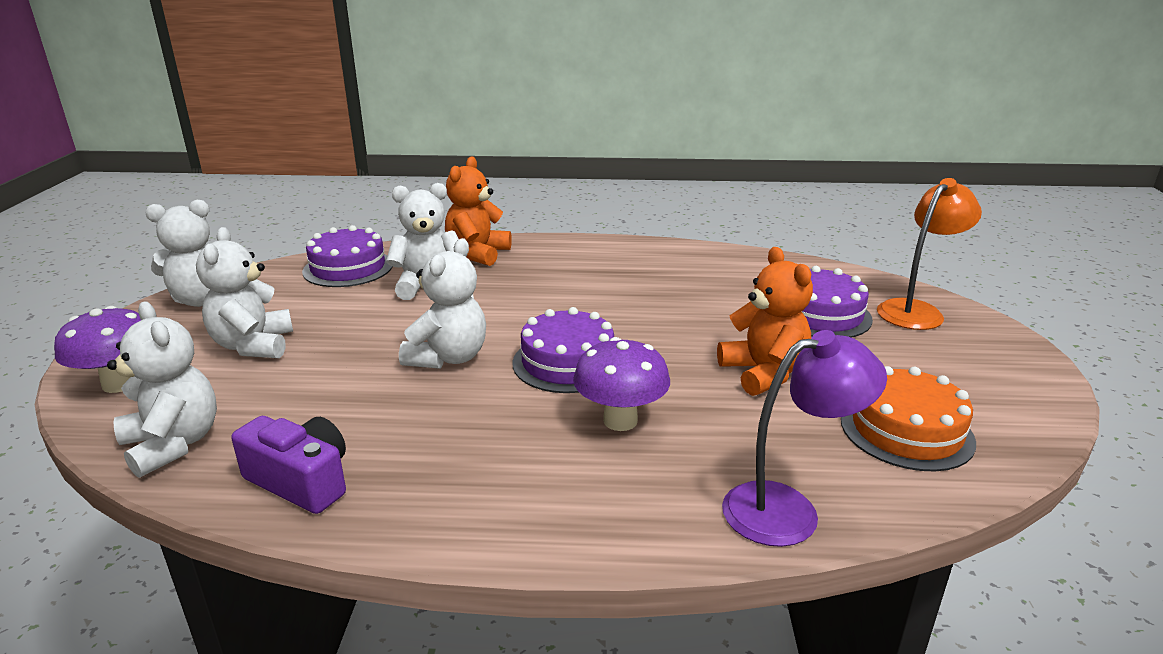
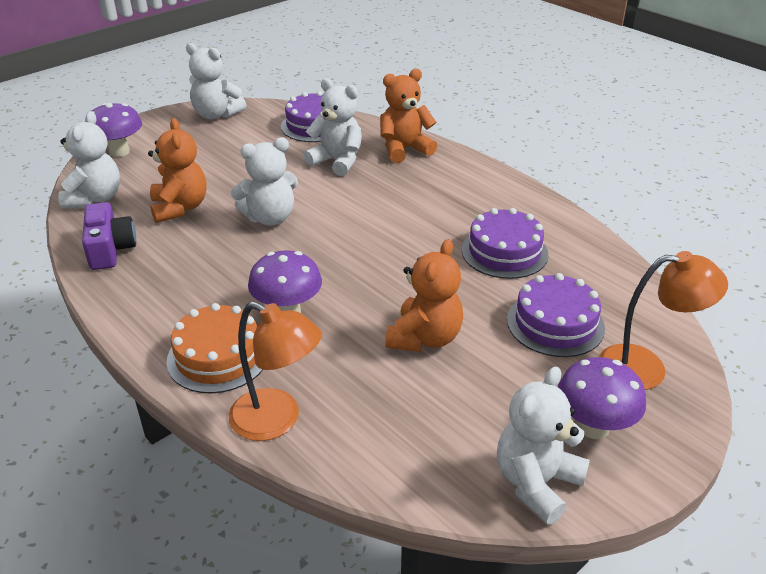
camera: 45 degrees right, 10 degrees up
(253, 345) = (197, 158): white teddy bear -> white teddy bear (536, 483)
(321, 398) = (180, 208): none -> orange teddy bear
(567, 362) = (324, 258): purple cake -> purple cake (504, 252)
(788, 509) = (277, 420): purple lamp -> orange lamp
(906, 430) = (438, 435): orange cake -> orange cake (218, 356)
(965, 362) = (593, 427): none -> purple mushroom

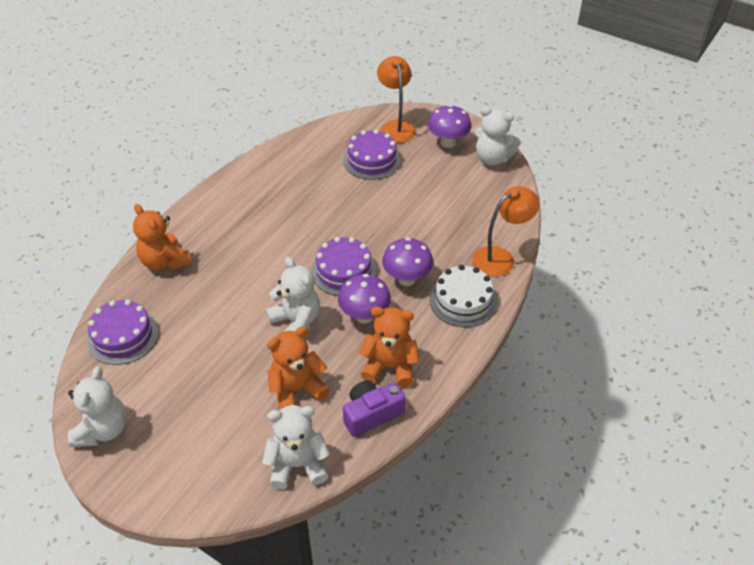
camera: 105 degrees left, 10 degrees up
(119, 152) = (201, 488): purple mushroom -> purple mushroom (364, 316)
(218, 356) = (463, 300): orange cake -> white cake
(277, 420) = (500, 258): orange lamp -> orange lamp turned 45 degrees clockwise
(337, 161) = (193, 302): white teddy bear -> none
(425, 338) = (406, 210): orange teddy bear -> orange teddy bear (390, 366)
(504, 252) = (304, 187): purple cake -> purple cake (344, 271)

